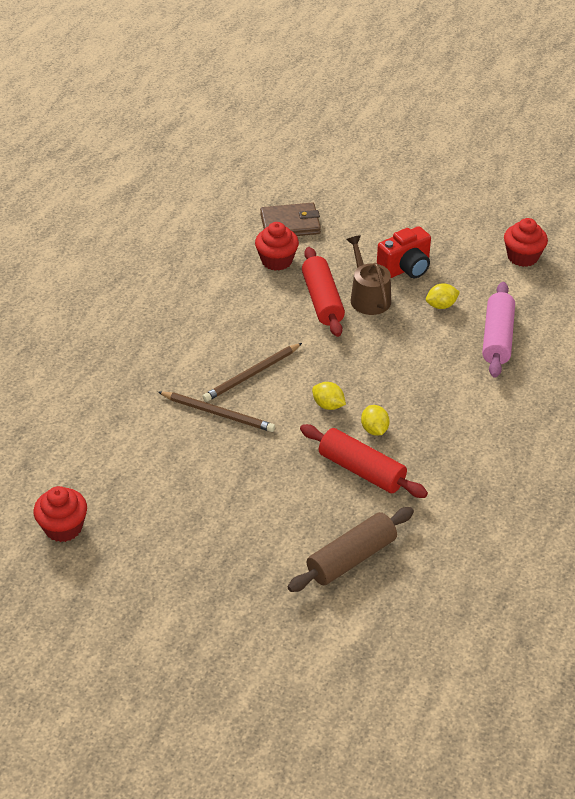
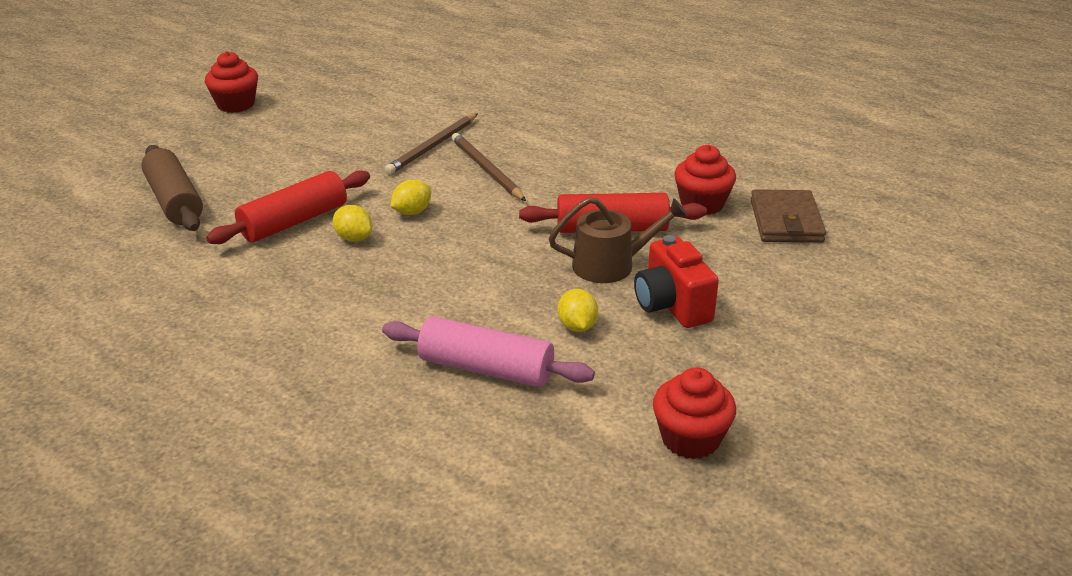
camera: 100 degrees right, 10 degrees down
(63, 527) = (325, 71): red cupcake -> red cupcake (236, 104)
(374, 429) = (354, 238): yellow lemon -> yellow lemon turned 45 degrees clockwise

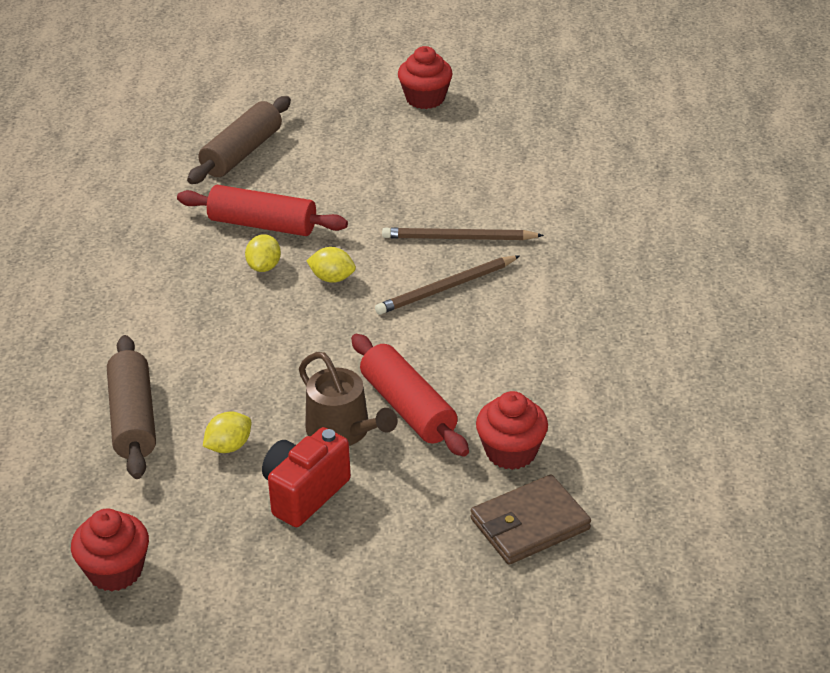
camera: 60 degrees right, 5 degrees up
(486, 170) = (446, 288): brown pencil -> brown pencil turned 150 degrees counterclockwise
(486, 369) = (133, 419): pink rolling pin -> brown rolling pin

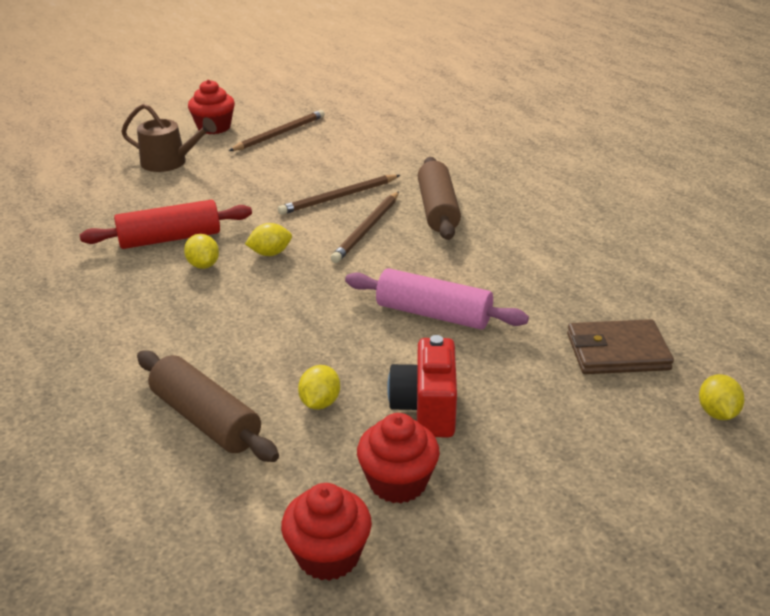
camera: 35 degrees left, 5 degrees down
(241, 153) = (98, 199): brown rolling pin -> brown rolling pin (437, 209)
(343, 431) = (402, 350): brown watering can -> brown watering can (169, 162)
(407, 408) = (433, 314): red rolling pin -> pink rolling pin
(482, 132) = (280, 134): none -> brown pencil
(511, 452) = (543, 311): red cupcake -> red cupcake (398, 482)
(530, 524) = (617, 352): brown wallet -> brown wallet turned 60 degrees clockwise
(546, 624) = (717, 413): none -> yellow lemon

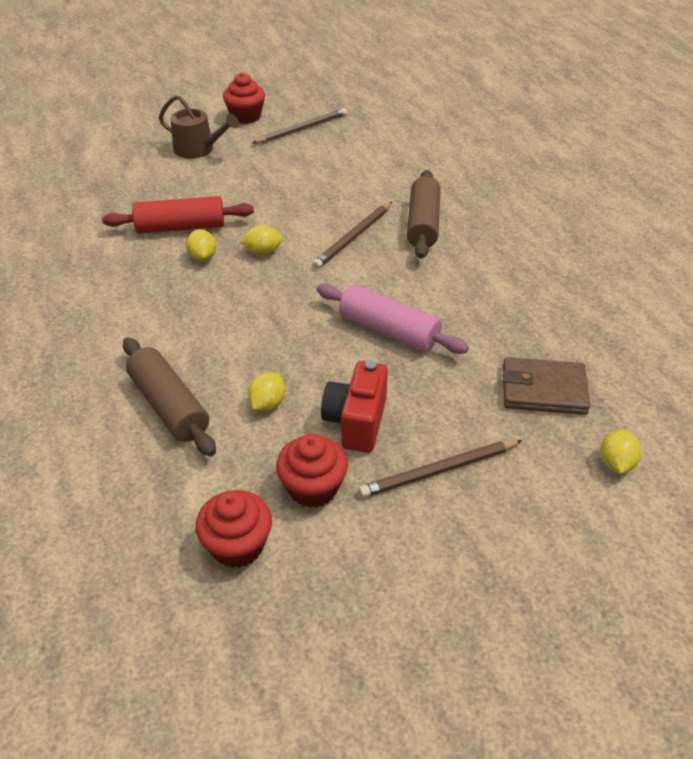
camera: 10 degrees right, 10 degrees up
(338, 197) = (337, 201): brown pencil -> brown pencil (439, 471)

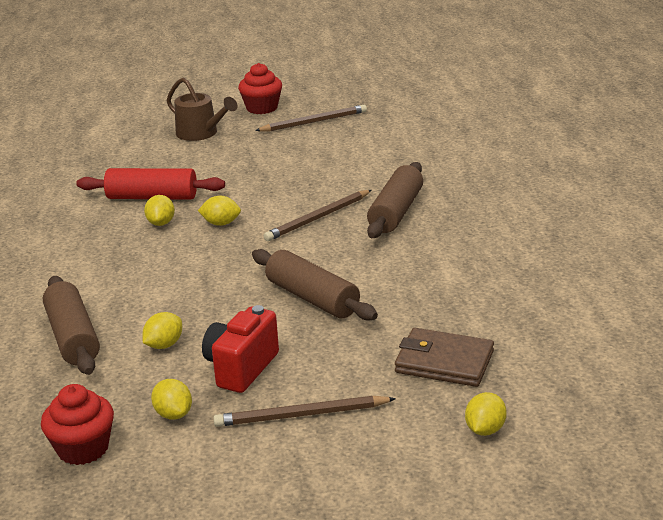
camera: 15 degrees right, 15 degrees down
(313, 488) = (173, 414): red cupcake -> yellow lemon
(388, 330) = (312, 298): pink rolling pin -> brown rolling pin

